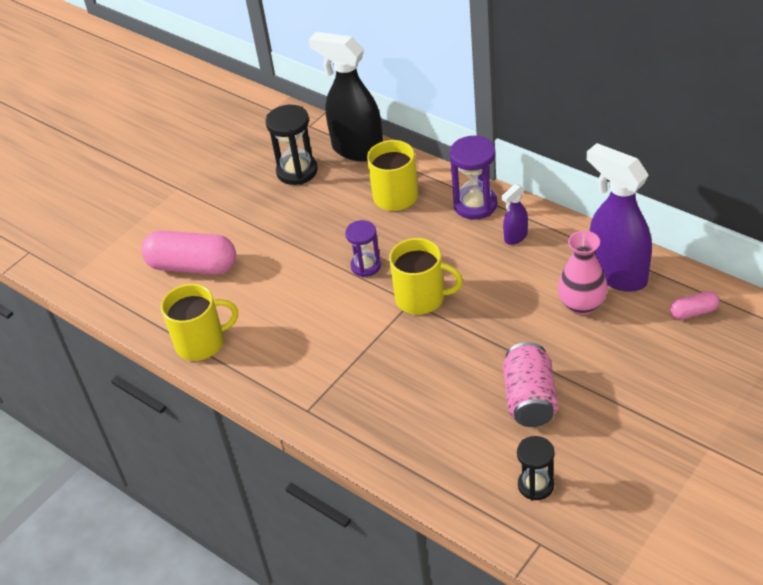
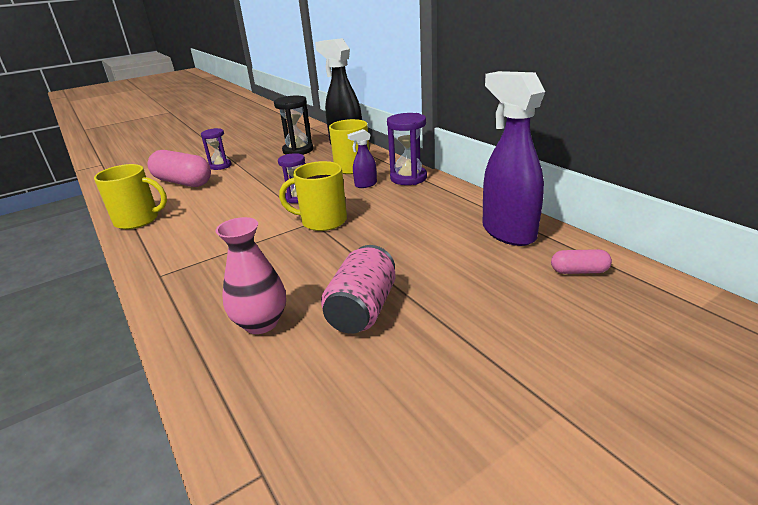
camera: 15 degrees right, 15 degrees down
(214, 224) = (220, 166): none -> purple hourglass
(421, 298) = (323, 221): yellow mug -> yellow mug turned 150 degrees clockwise
(515, 237) = (428, 198): purple spray bottle -> purple spray bottle (365, 185)
(535, 485) = (309, 396): black hourglass -> none
(582, 305) = (461, 247): pink vase -> pink vase (261, 323)

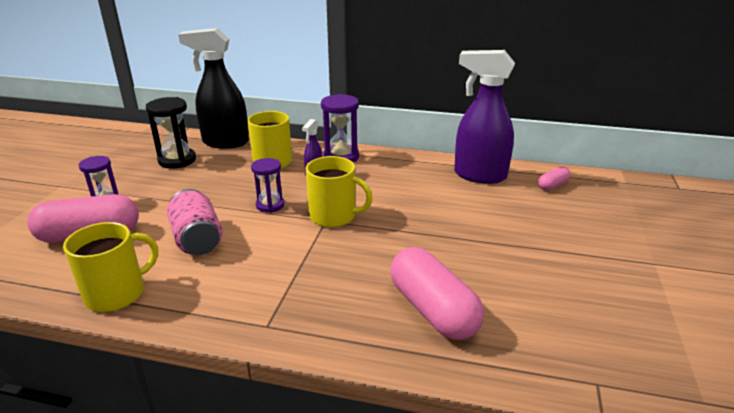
camera: 45 degrees left, 0 degrees up
(261, 323) = (433, 310): pink vase -> pink capsule
(323, 221) = (334, 216): yellow mug -> yellow mug turned 120 degrees counterclockwise
(362, 309) = (481, 264): pink can -> pink can (197, 239)

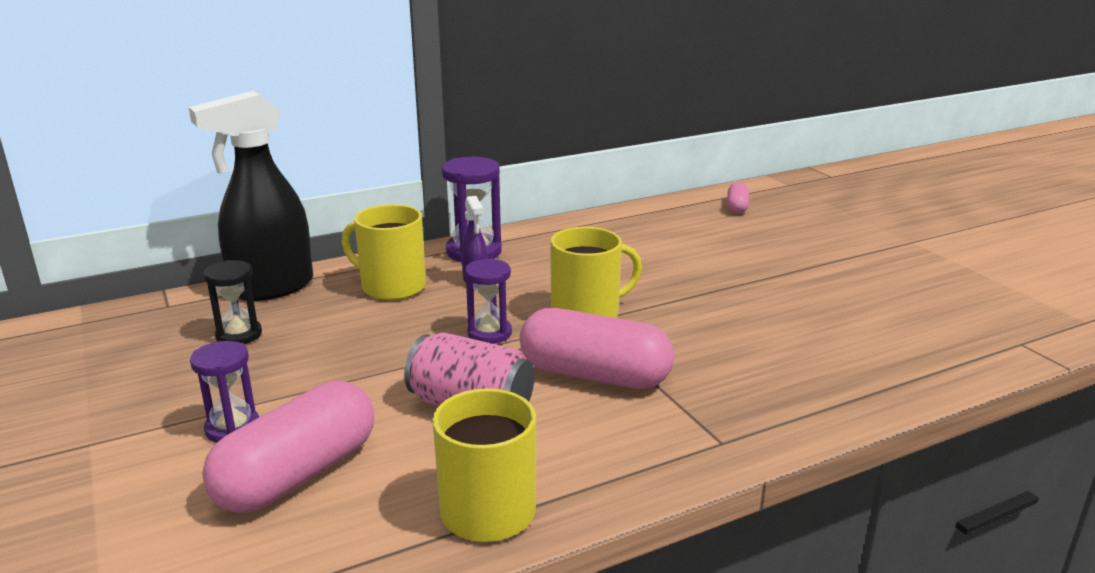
camera: 40 degrees left, 5 degrees down
(177, 160) = (239, 335): black hourglass -> black hourglass, size x0.66
(433, 310) = (831, 351): pink capsule -> pink capsule (594, 375)
(479, 175) = (657, 221): purple spray bottle -> none

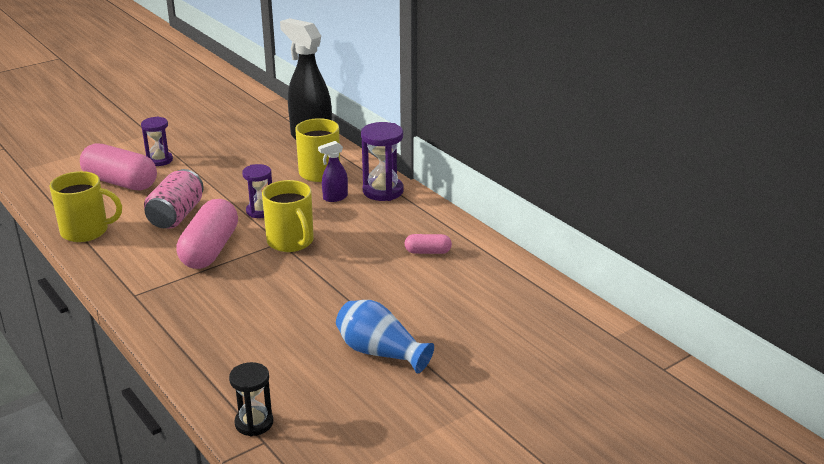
camera: 80 degrees right, 5 degrees up
(239, 335) = (252, 142): black hourglass -> black hourglass (254, 423)
(737, 207) = (528, 303): pink capsule -> pink capsule (428, 252)
(835, 276) = (380, 352): none -> blue vase

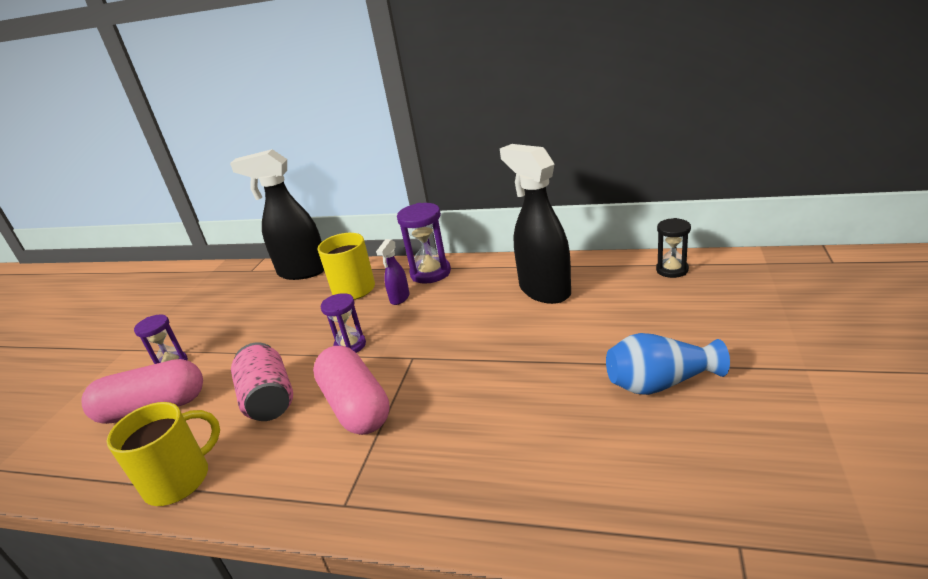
camera: 35 degrees left, 0 degrees up
(254, 423) = (695, 535): black hourglass -> black hourglass (672, 270)
(291, 241) = (421, 351): yellow mug -> none
(428, 252) = (544, 290): pink capsule -> black spray bottle

